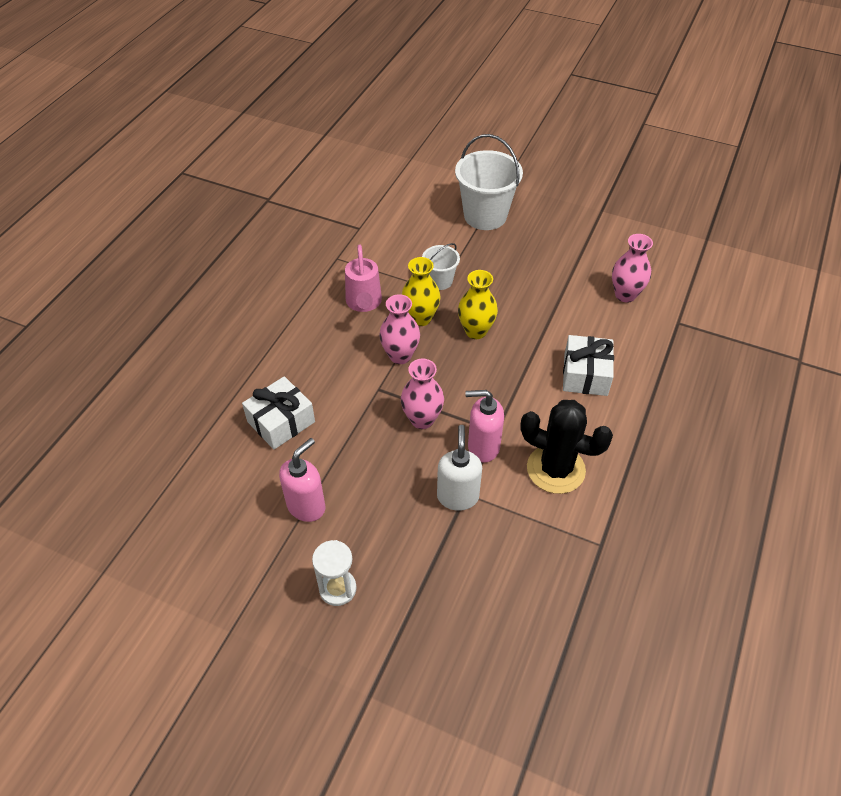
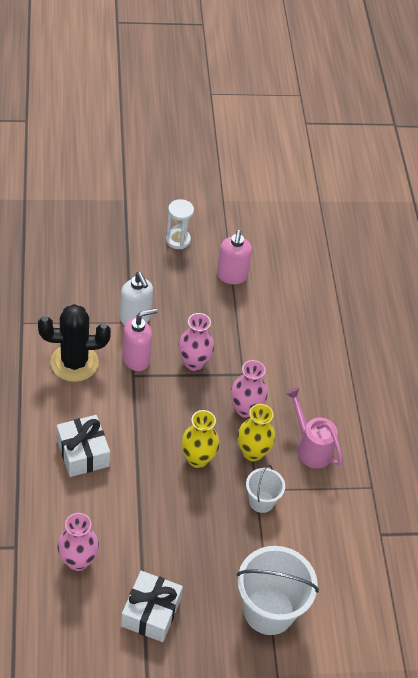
camera: 145 degrees right, 0 degrees up
(281, 422) = (293, 322): white gift -> white gift (151, 612)

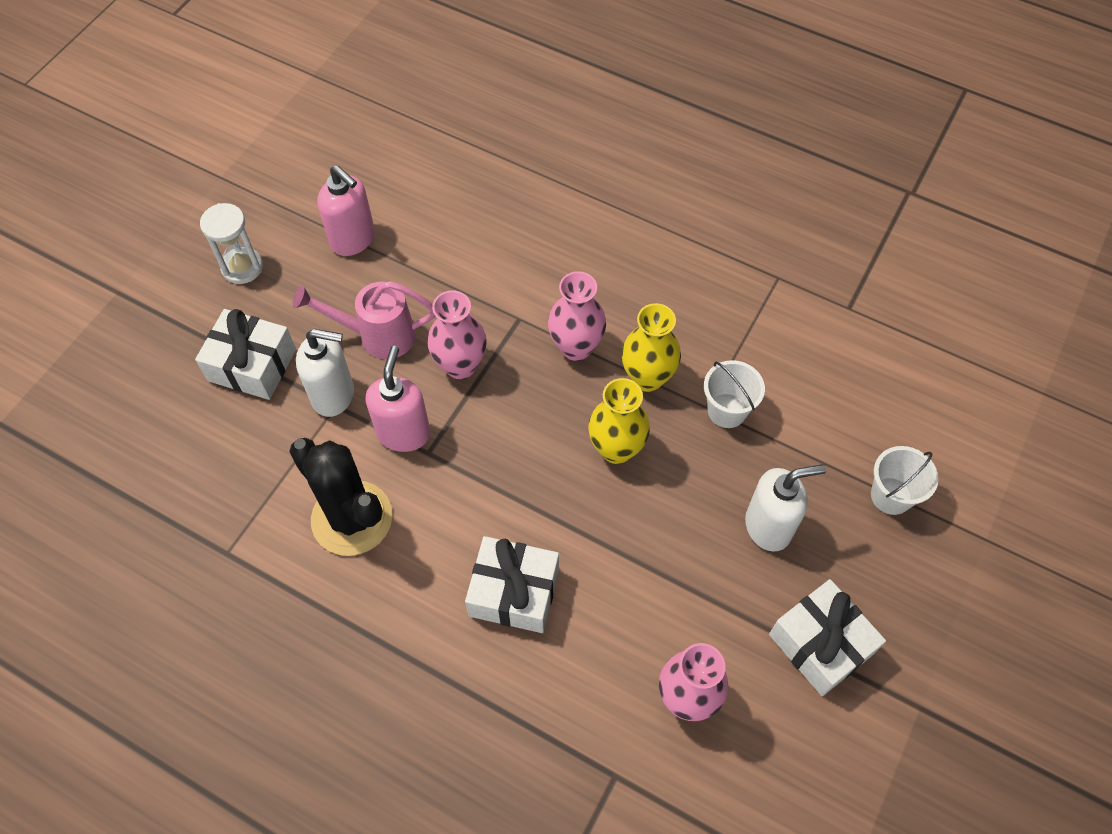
camera: 50 degrees left, 10 degrees up
(74, 363) = (352, 518): black cactus -> black cactus turned 75 degrees counterclockwise
(126, 275) = (252, 365): none -> white gift
(204, 555) = (768, 526): none -> white soap dispenser
(269, 610) = (891, 496): white bucket -> white bucket, size x0.54
(310, 447) = (680, 308): pink watering can -> pink watering can (377, 335)

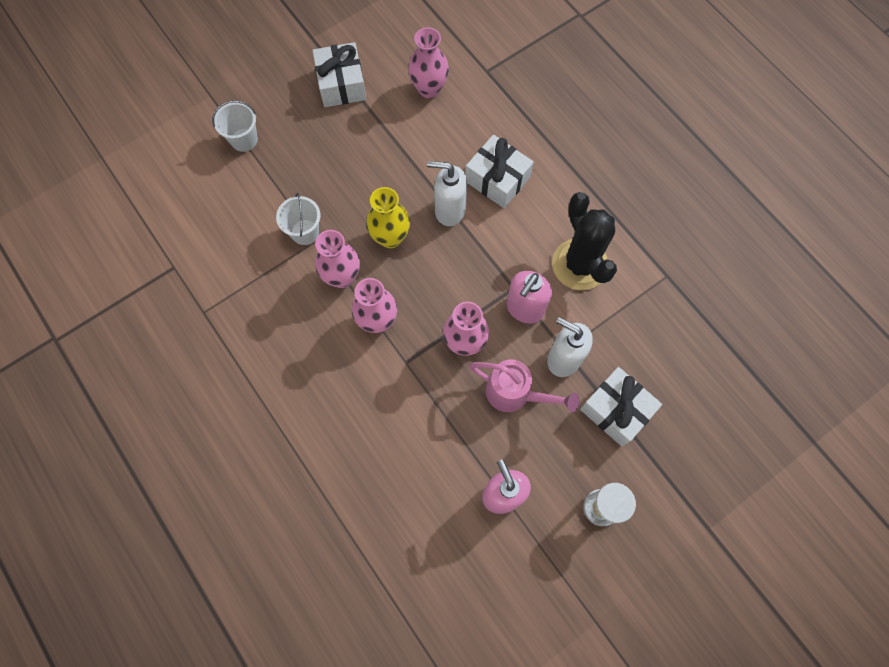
camera: 155 degrees left, 10 degrees up
(647, 378) = (342, 277): yellow vase -> pink vase
(768, 526) = (327, 153): white soap dispenser -> white soap dispenser (449, 210)

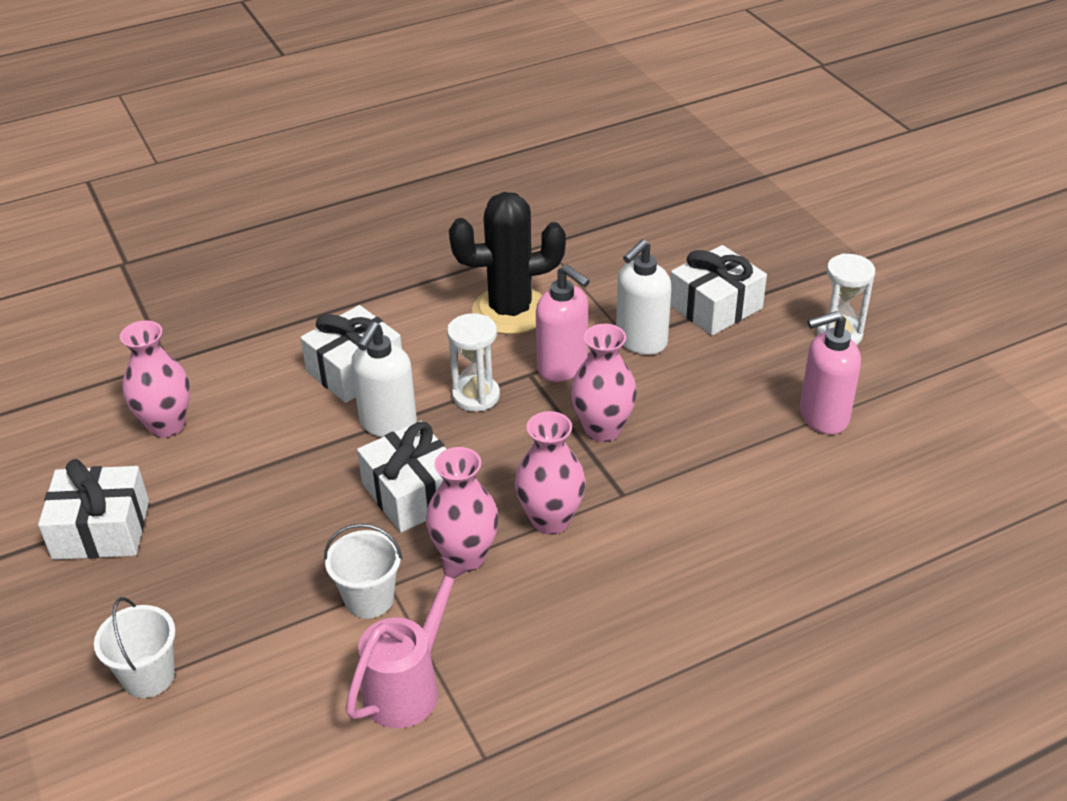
camera: 80 degrees left, 30 degrees down
(390, 237) = (413, 493): yellow vase -> white gift
(485, 257) = (476, 396): none -> white hourglass
(515, 394) = (685, 389): pink watering can -> pink watering can (410, 685)

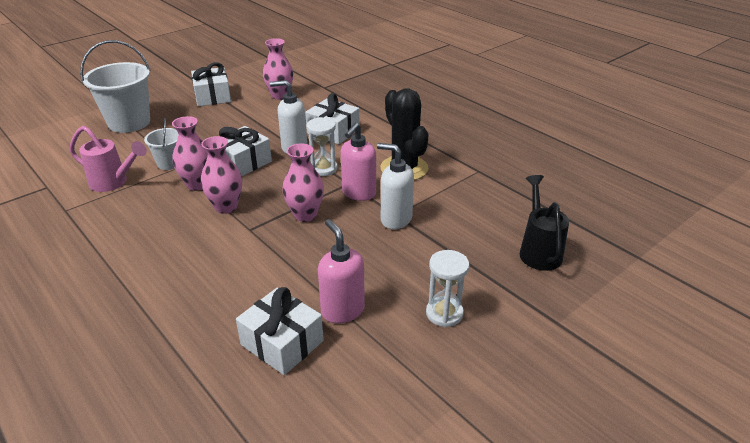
camera: 75 degrees right, 5 degrees down
(148, 676) = (129, 123): white bucket -> white bucket, size x1.87
(715, 306) = (448, 247): white gift -> white gift (282, 343)
(738, 239) = (538, 250): none -> black watering can

